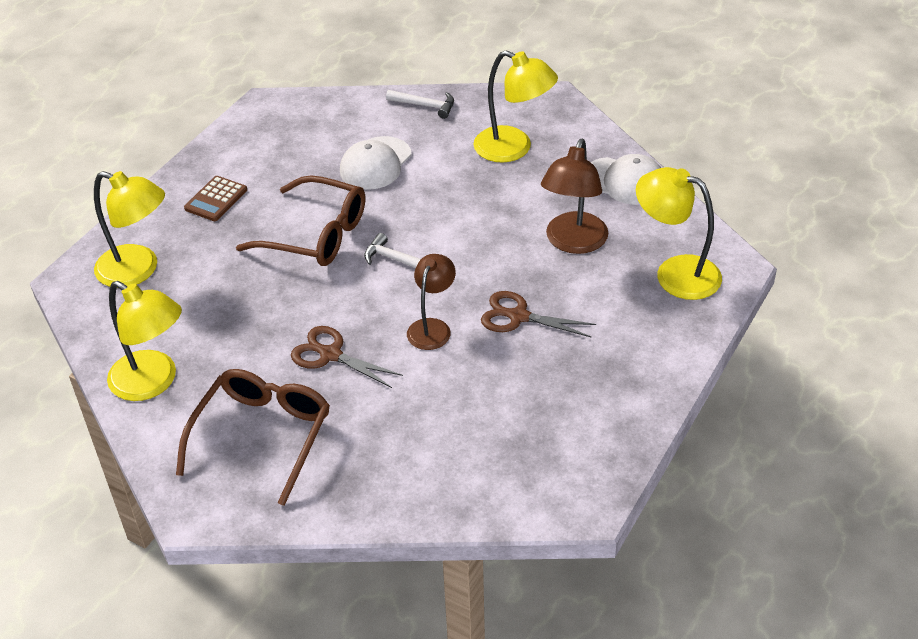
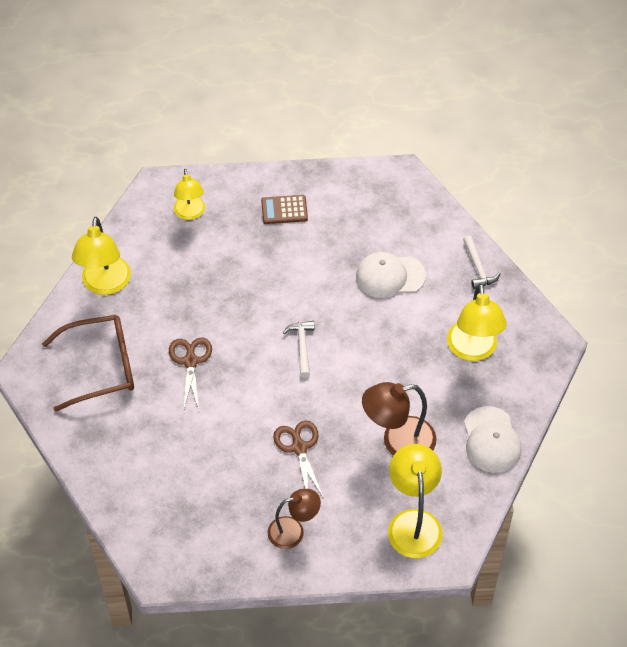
camera: 55 degrees right, 10 degrees up
(138, 270) = (190, 213): yellow lamp -> yellow lamp, size x0.66
(315, 234) = (292, 286): brown glasses -> none
(432, 327) = (253, 403): brown lamp -> brown lamp (293, 531)

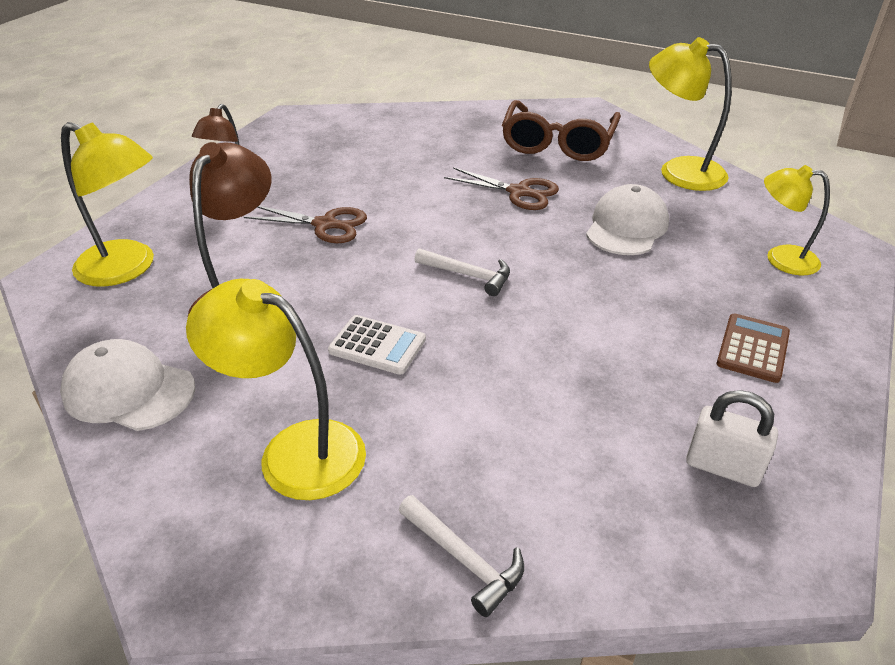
camera: 120 degrees right, 15 degrees down
(373, 205) = (722, 467): none -> white padlock
(388, 357) = (377, 345): none -> white calculator
(390, 276) = (531, 415): white cap -> white cap (626, 227)
(478, 268) = (464, 559): white hammer -> white hammer turned 150 degrees counterclockwise

